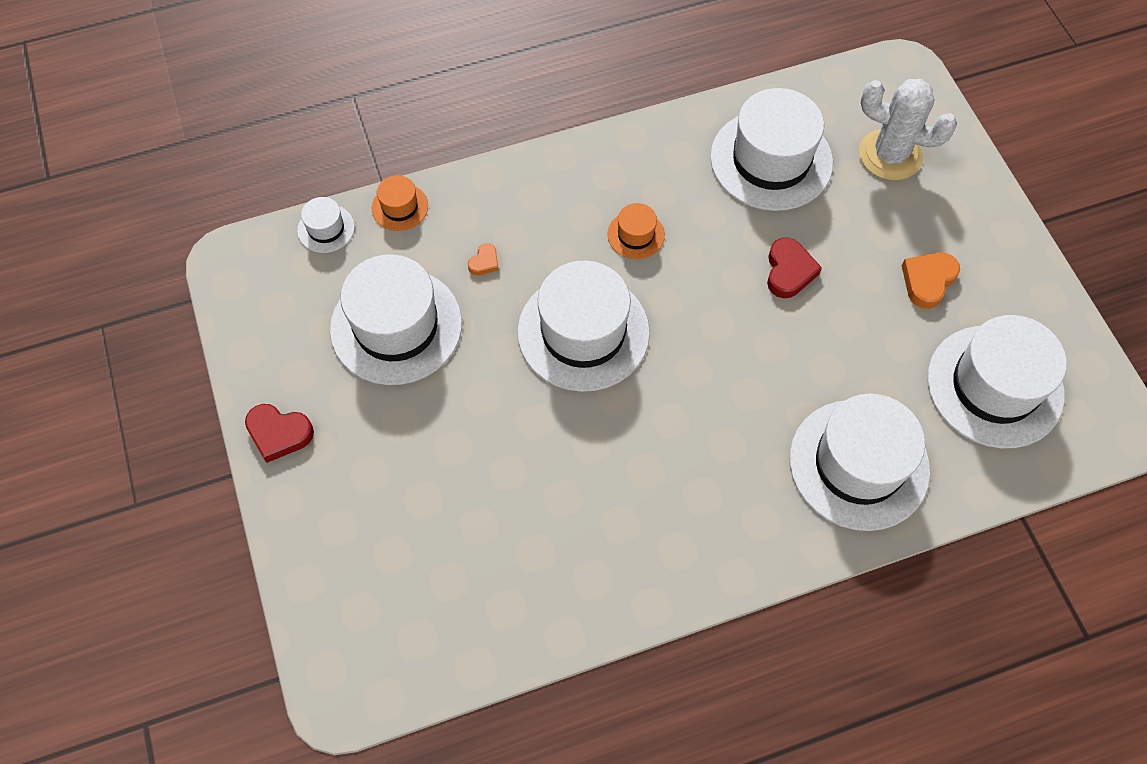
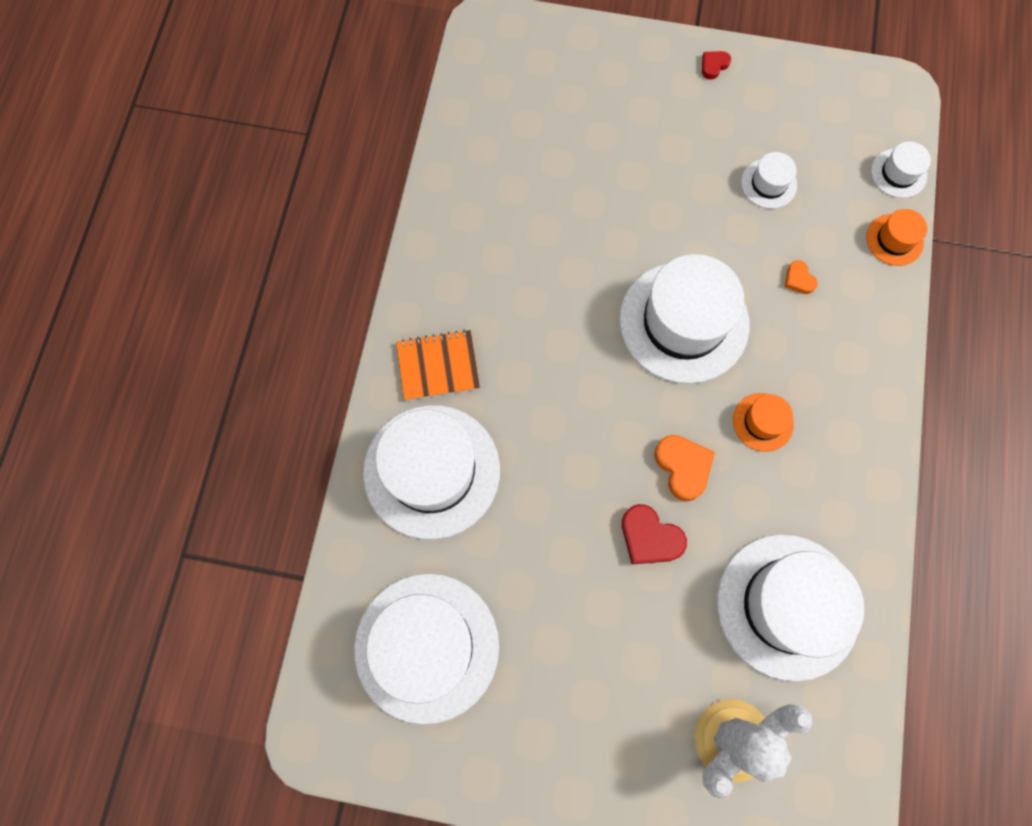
camera: 120 degrees right, 10 degrees up
(279, 433) = (713, 66): red heart -> red heart, size x0.57
(396, 326) = (768, 184): white hat -> white hat, size x0.45
(762, 515) = (438, 366): none -> orange notebook
(928, 281) = (566, 666): orange heart -> orange heart (683, 467)

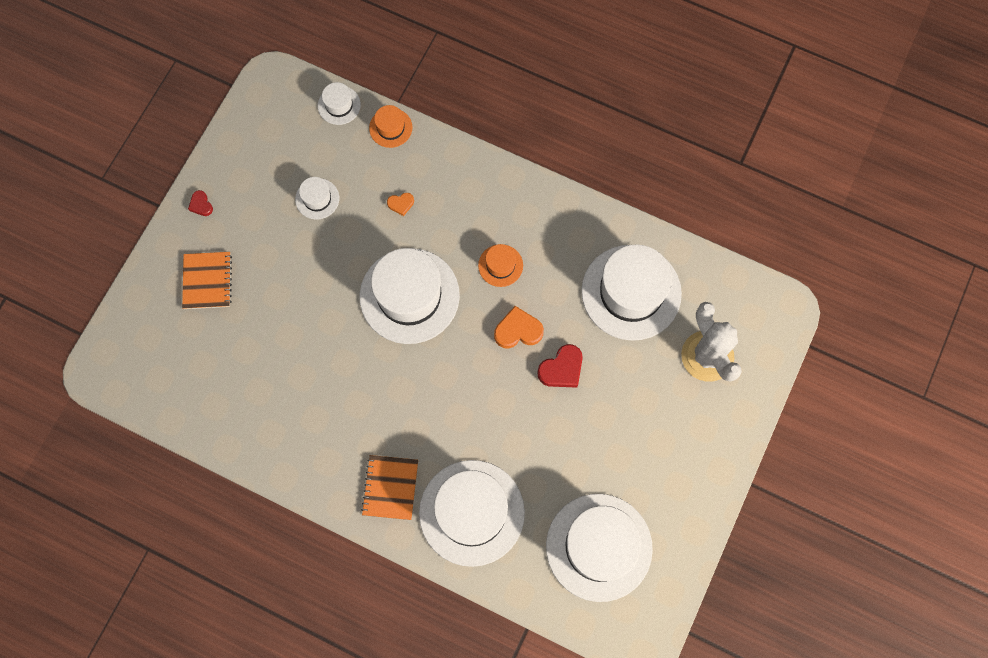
camera: 75 degrees left, 0 degrees up
(625, 99) = (207, 281): none -> orange notebook

